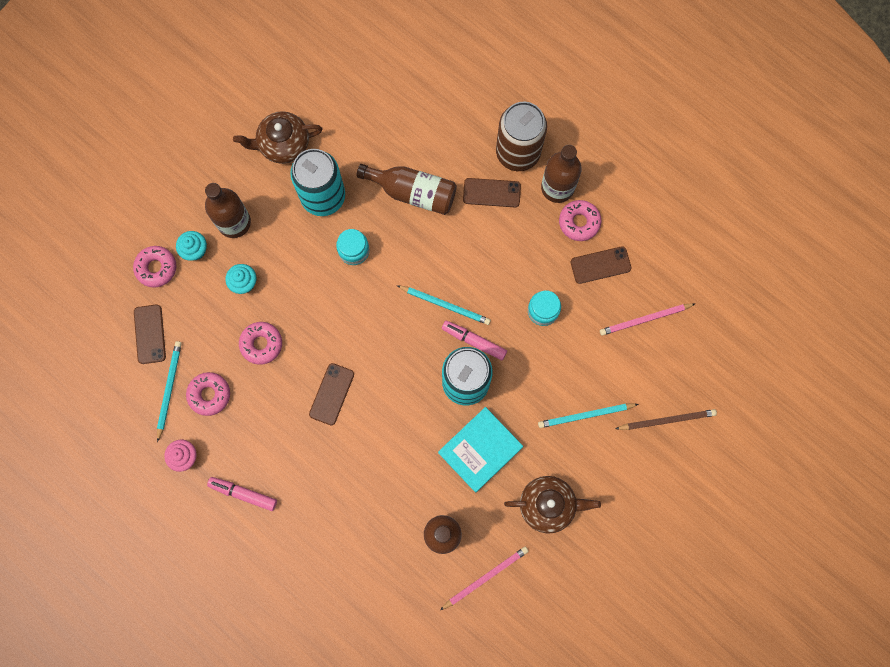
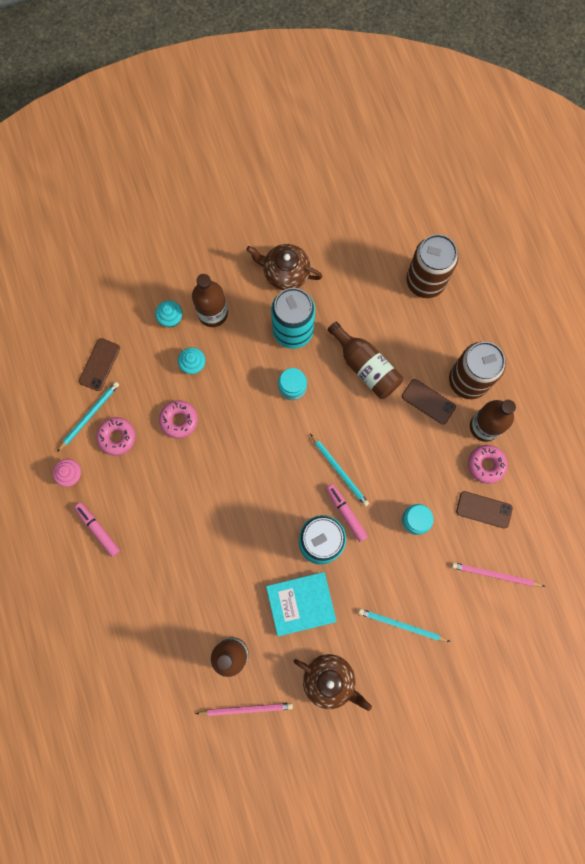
camera: 30 degrees right, 0 degrees up
(156, 268) = (134, 316): pink donut -> none
(332, 394) = (210, 491): brown phone -> none
(424, 80) = (425, 281): none -> brown can
(667, 420) = (466, 668): brown pencil -> none

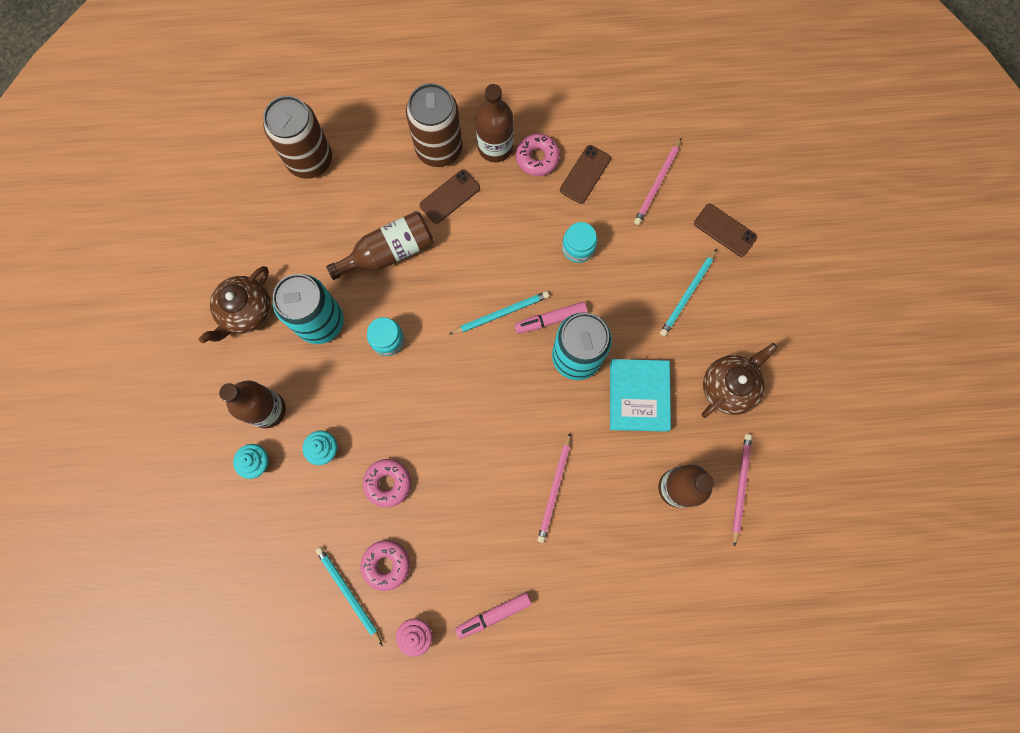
camera: 75 degrees left, 0 degrees up
(99, 364) = (287, 566): brown phone -> brown phone (725, 230)
(206, 552) = (555, 489): none -> pink pencil

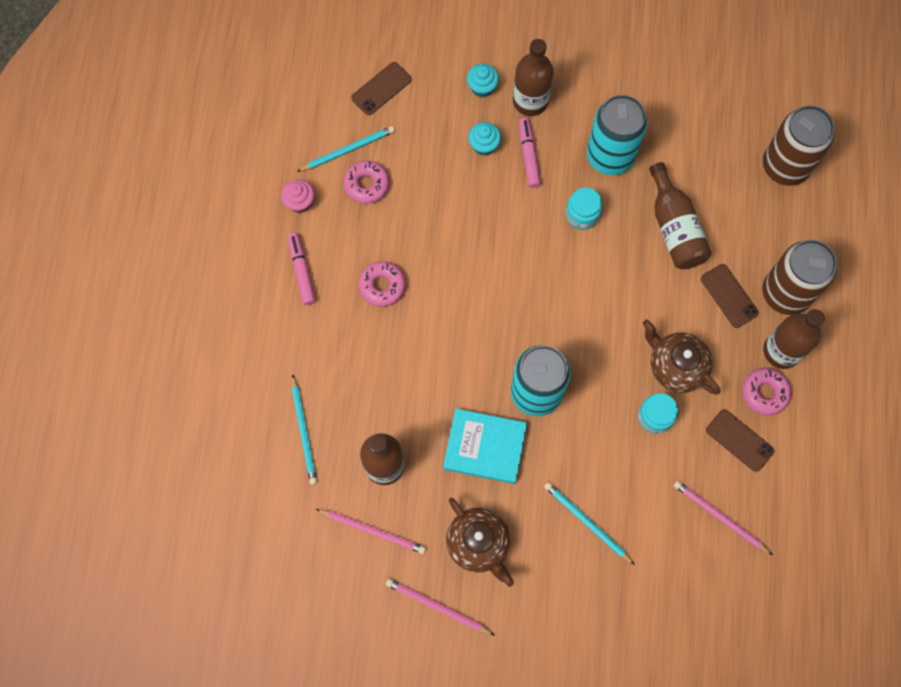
camera: 100 degrees right, 5 degrees down
(246, 311) = (630, 92): brown teapot -> brown teapot (676, 366)
(388, 483) = (441, 196): pink donut -> pink donut (382, 286)
(500, 313) = (593, 326): turquoise pencil -> turquoise pencil (304, 431)
(551, 319) = (580, 374): pink marker -> pink marker (528, 156)
(555, 489) = (406, 347): pink pencil -> pink pencil (438, 607)
(725, 230) = (655, 581): brown phone -> brown phone (381, 88)

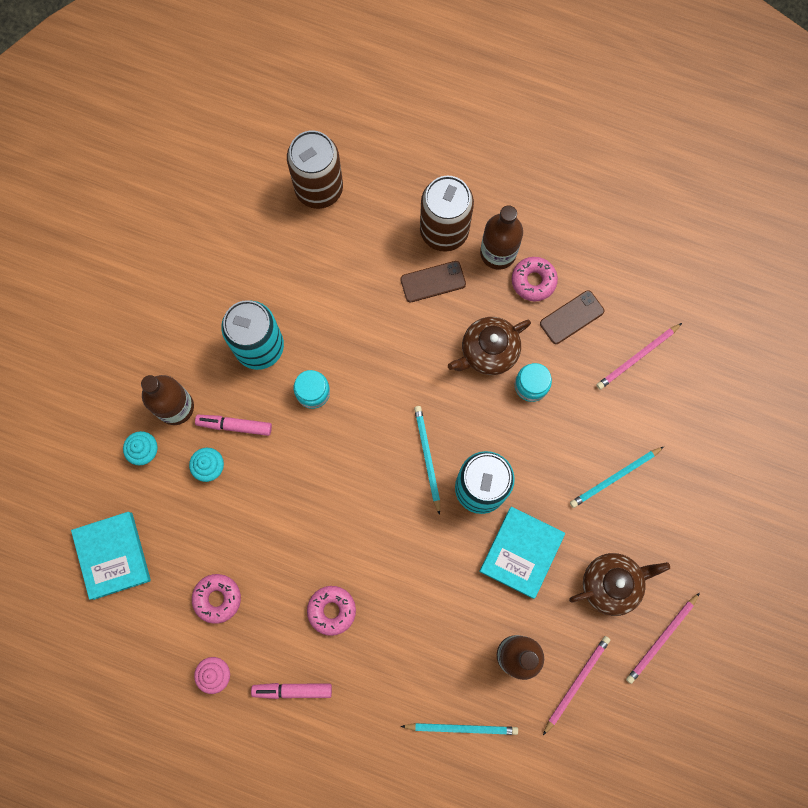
camera: 75 degrees left, 5 degrees up
(348, 150) = (172, 609): turquoise pencil -> turquoise pencil (427, 458)
(381, 88) = (113, 555): brown phone -> turquoise book
(674, 228) = (351, 310): brown bottle -> none

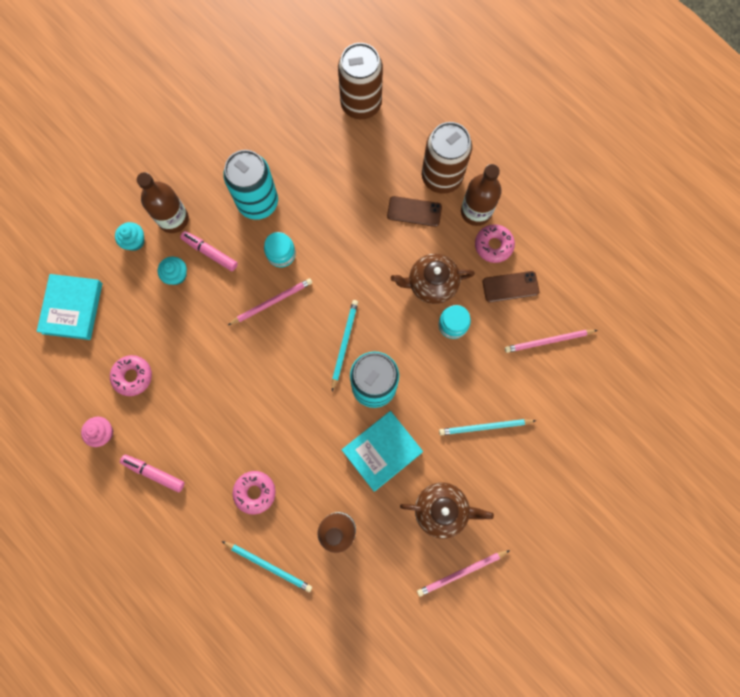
camera: 25 degrees right, 0 degrees up
(332, 610) = (214, 426): pink donut -> pink donut (255, 492)
(576, 683) = (375, 574): pink pencil -> pink pencil (271, 302)

